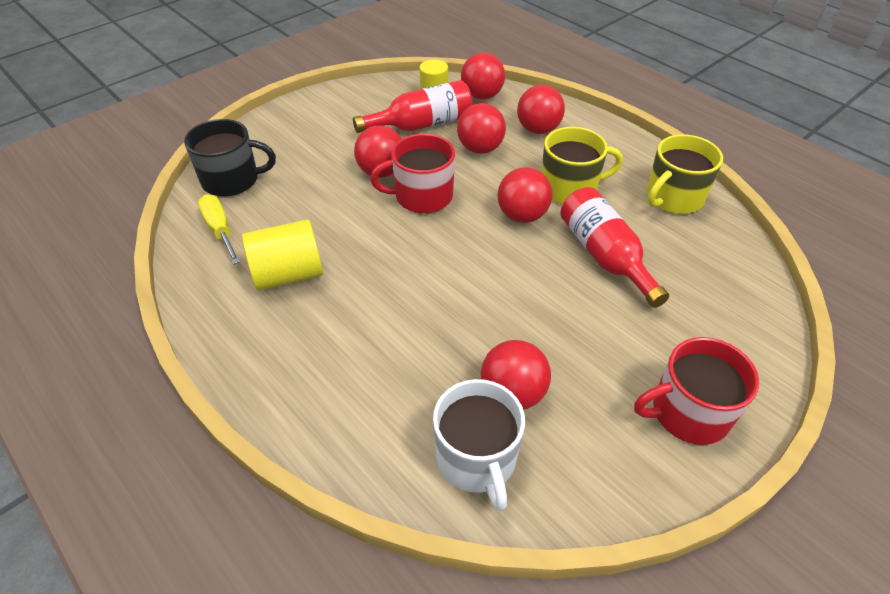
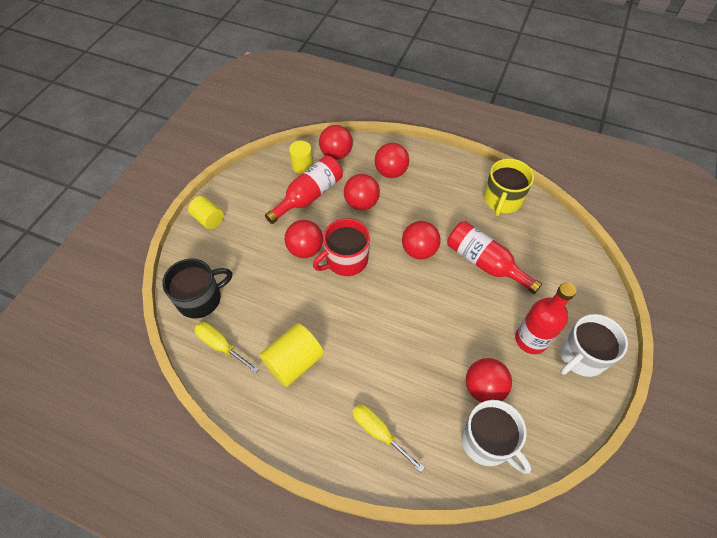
camera: 25 degrees left, 10 degrees up
(295, 114) = (208, 219): none -> yellow cylinder
(336, 386) = (378, 432): none -> yellow screwdriver
(570, 188) = (437, 216): yellow mug -> none
(619, 364) = (531, 339): none -> red bottle
(688, 412) = (581, 356): red mug -> white mug

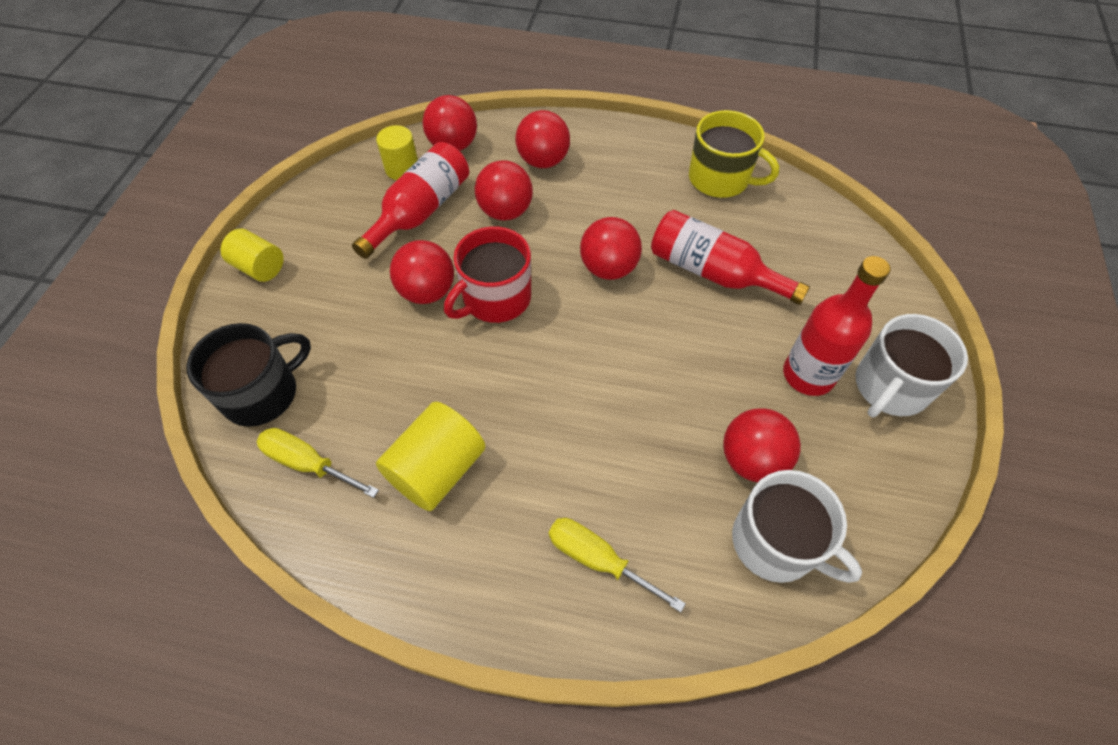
camera: 10 degrees left, 0 degrees up
(502, 200) = (720, 179): yellow mug -> yellow mug turned 75 degrees counterclockwise

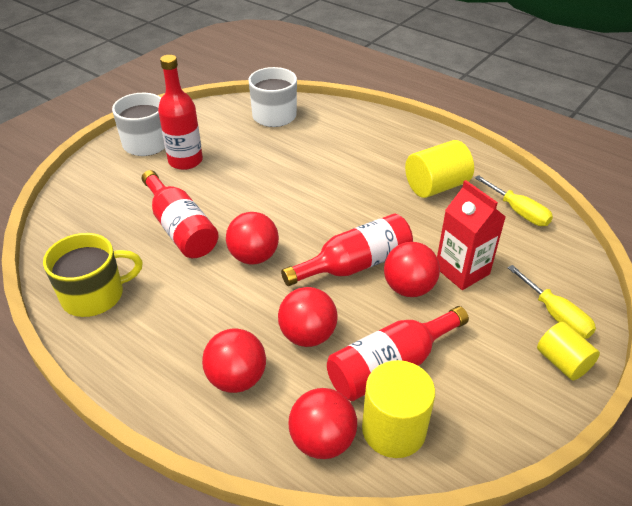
camera: 155 degrees left, 15 degrees down
(262, 393) = (552, 259): black mug -> none
(373, 334) = (462, 271): none -> red carton
(402, 168) = (393, 429): yellow cylinder -> yellow cylinder, size x1.53
(495, 298) = (355, 265): red mug -> red bottle
(598, 559) = (364, 133): yellow screwdriver -> yellow screwdriver (555, 315)
(720, 179) = (94, 295): yellow mug -> yellow mug turned 105 degrees clockwise
(752, 460) = (255, 141): red ball -> none

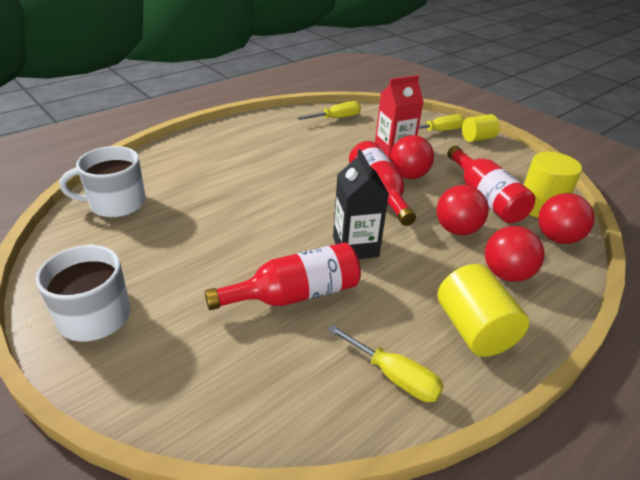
camera: 80 degrees left, 5 degrees down
(94, 295) = (394, 376): yellow mug -> yellow screwdriver
(185, 161) = (162, 281): red bottle -> none
(254, 256) = (355, 247): red ball -> black carton
(436, 186) = (293, 140): yellow cylinder -> yellow cylinder (474, 329)

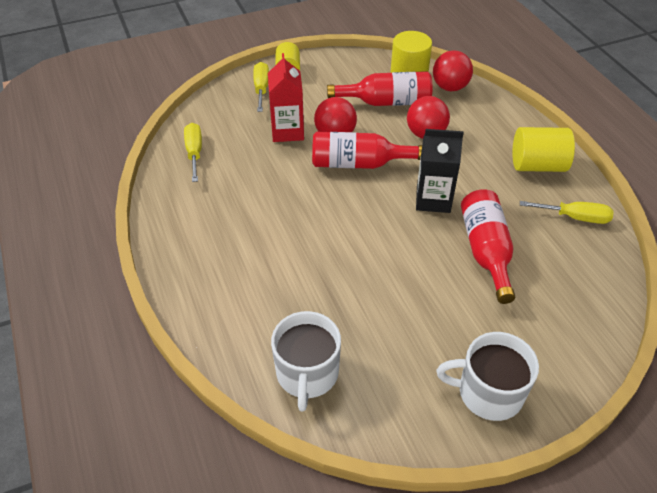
camera: 70 degrees left, 10 degrees up
(394, 376) = (575, 217): yellow screwdriver -> yellow screwdriver turned 45 degrees clockwise
(506, 274) = (484, 128): red ball -> none

